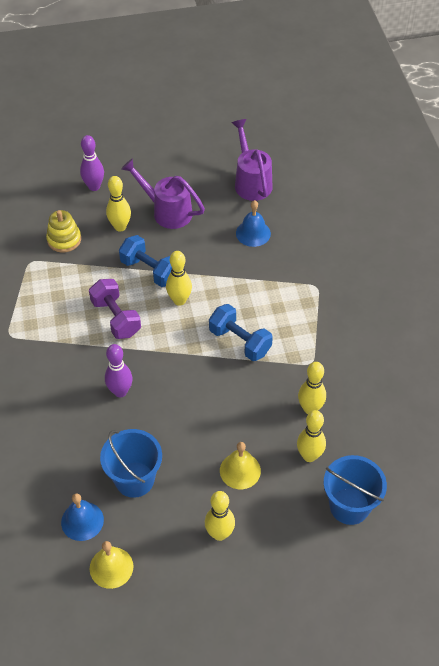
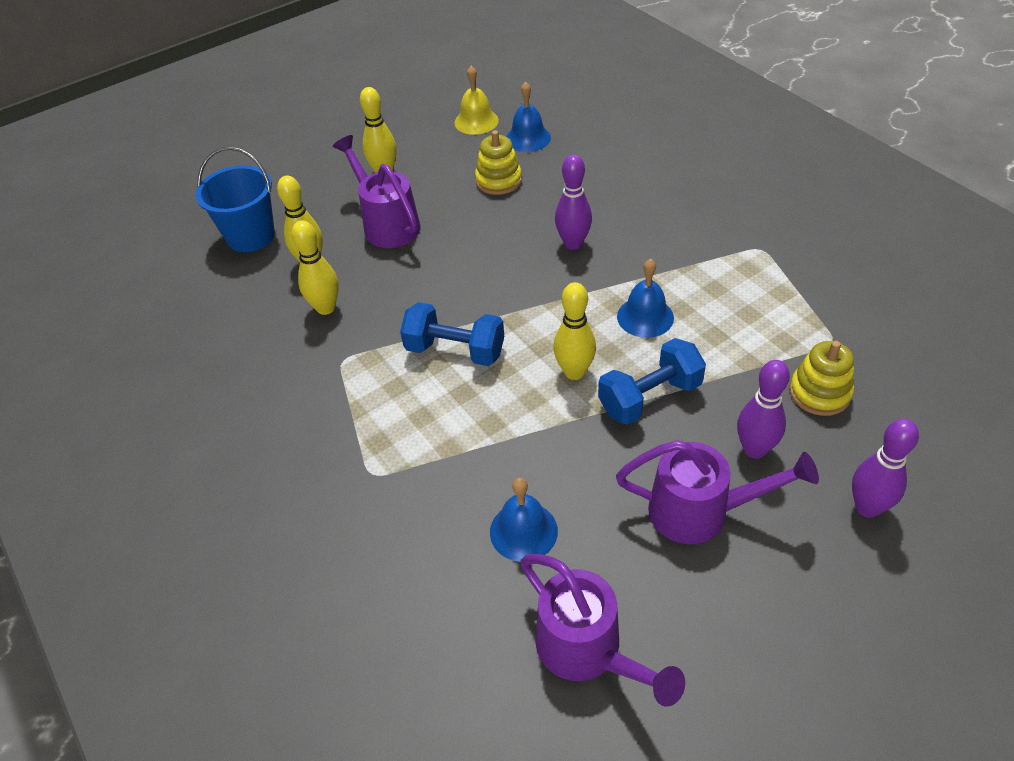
camera: 160 degrees right, 5 degrees down
(116, 318) = (645, 317): purple dumbbell -> blue bell
(120, 227) = (754, 449): yellow bowling pin -> purple bowling pin
(134, 479) = (498, 180): blue bucket -> yellow stacking toy
(150, 270) = (649, 397): blue dumbbell -> blue dumbbell turned 45 degrees counterclockwise
(240, 470) = (387, 224): yellow bell -> purple watering can

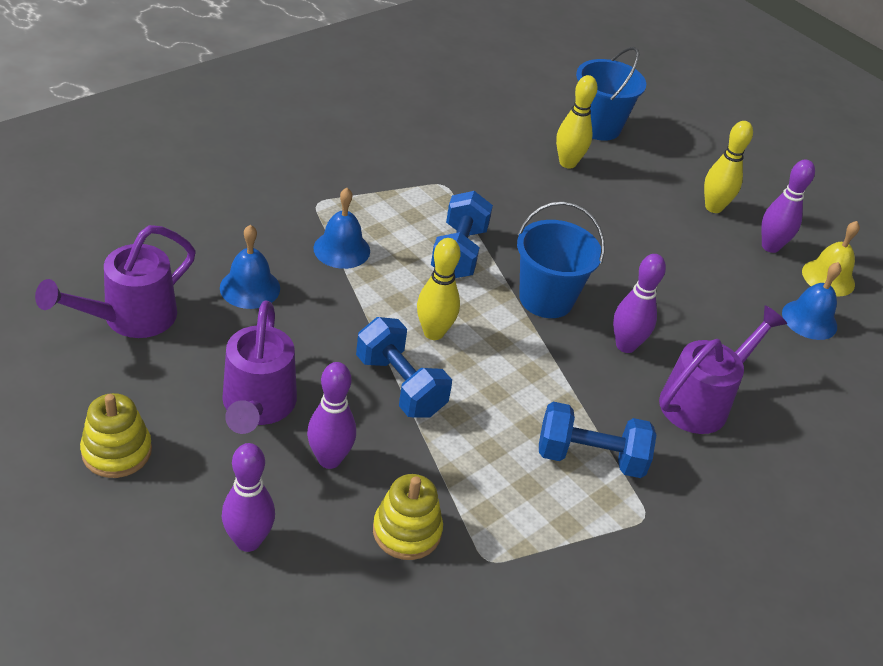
camera: 75 degrees right, 5 degrees down
(326, 308) = (508, 173): yellow bowling pin -> none
(387, 224) = (631, 210): purple watering can -> purple watering can (701, 401)
(438, 147) = (770, 246): none -> purple bowling pin
(498, 180) = (722, 292): yellow stacking toy -> yellow stacking toy (117, 451)
(518, 290) = (546, 299): none -> blue bucket
(645, 317) = (515, 394): blue bell -> blue bell (341, 249)
(707, 275) = (590, 457): none -> blue dumbbell

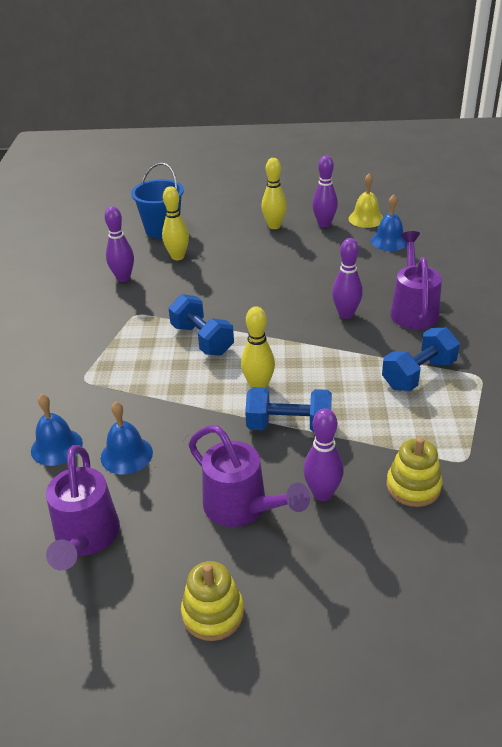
camera: 40 degrees left, 5 degrees down
(248, 541) = (360, 575): purple bowling pin -> purple bowling pin (123, 278)
(341, 249) = (140, 390): blue bell -> blue bell (56, 447)
(546, 299) = (278, 325): blue bucket -> none

